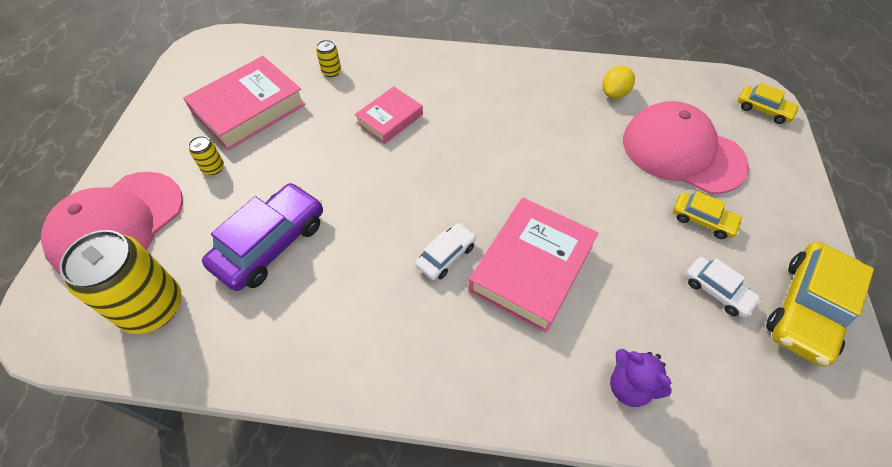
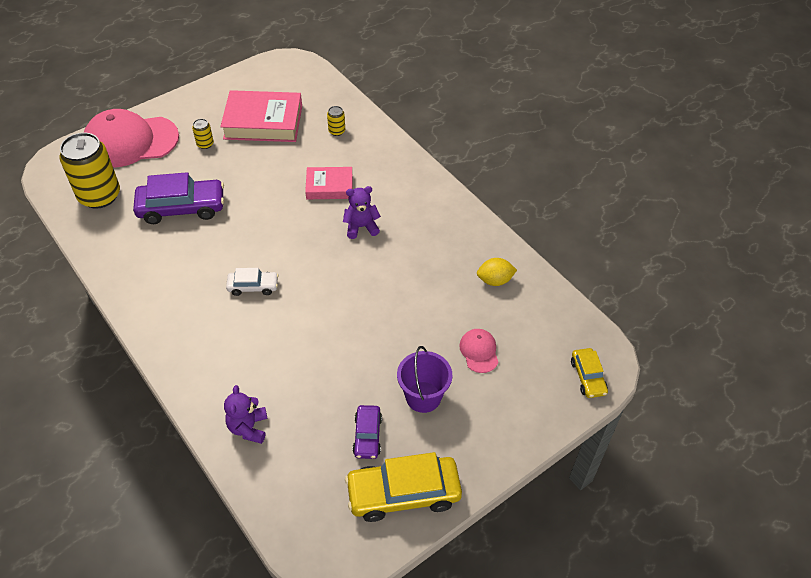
camera: 45 degrees right, 5 degrees down
(463, 130) = (361, 227): none -> purple teddy bear
(531, 267) = (286, 331): pink book -> none
(682, 152) = (479, 351): pink cap -> pink cap, size x0.44
(702, 220) = (423, 397): yellow car -> purple bucket
(717, 291) = (367, 436): white car -> purple car

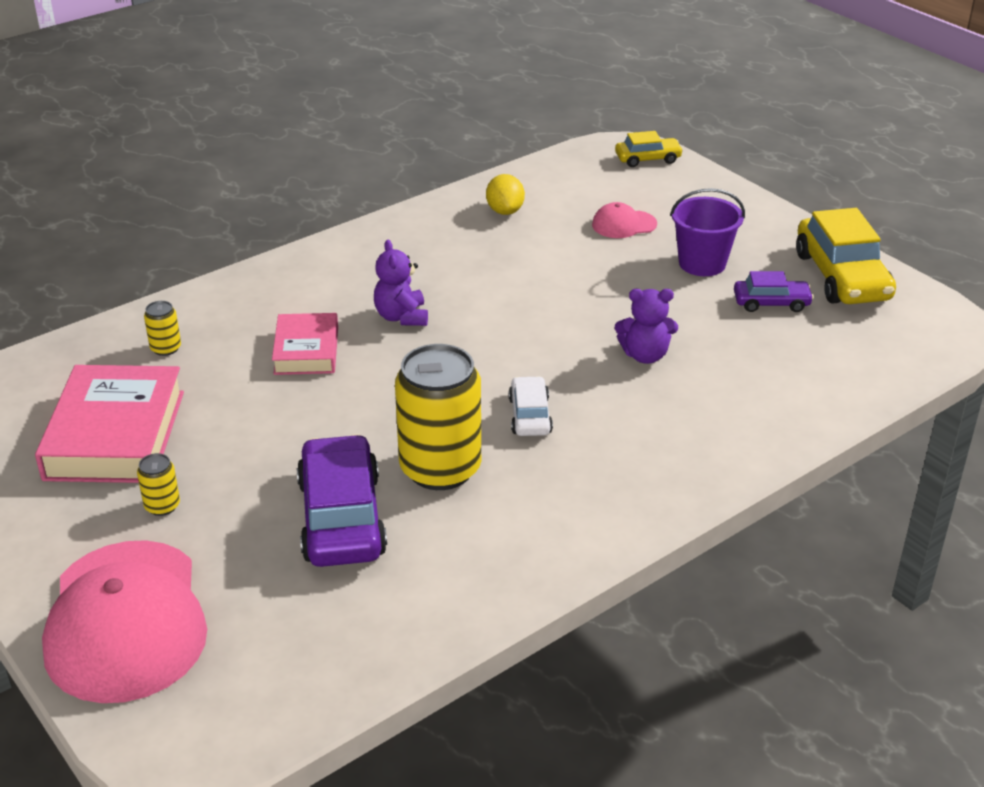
camera: 90 degrees left, 15 degrees down
(99, 196) = (294, 644): yellow can -> yellow can (440, 469)
(248, 427) = (789, 400): purple teddy bear -> purple teddy bear (645, 355)

